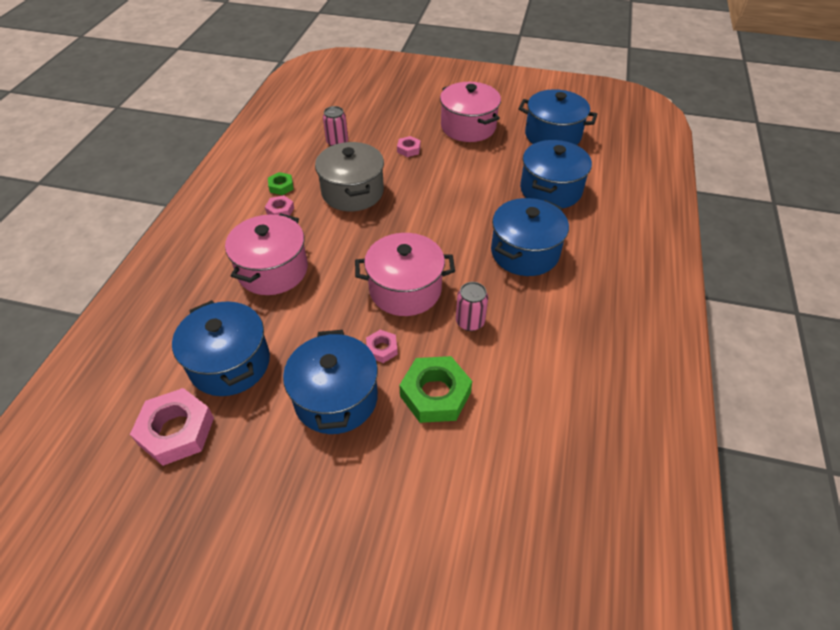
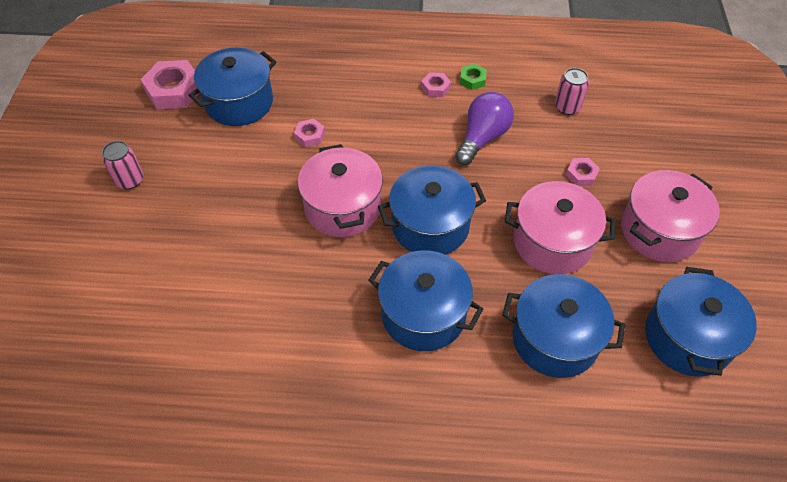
camera: 80 degrees right, 5 degrees up
(272, 270) = (350, 102): pink pot -> pink pot (552, 242)
(336, 398) = (207, 179): blue pot -> blue pot (430, 226)
(352, 192) = (482, 138): grey pot -> purple light bulb
(382, 349) = (264, 201): pink nut -> pink nut (310, 136)
(435, 394) = (214, 250): green nut -> none
(470, 322) = (306, 269): pink can -> pink can (130, 180)

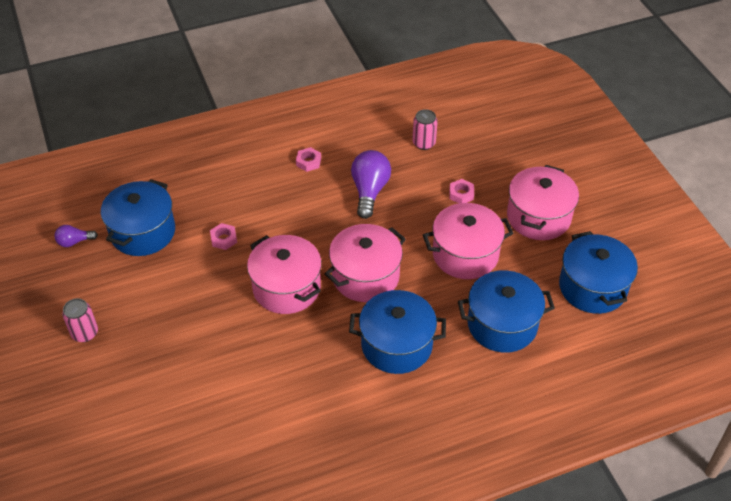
camera: 25 degrees left, 5 degrees down
(174, 90) = (74, 242): pink nut -> purple light bulb
(430, 226) = (365, 276): blue pot -> pink pot
(472, 79) = (336, 145): green nut -> none

